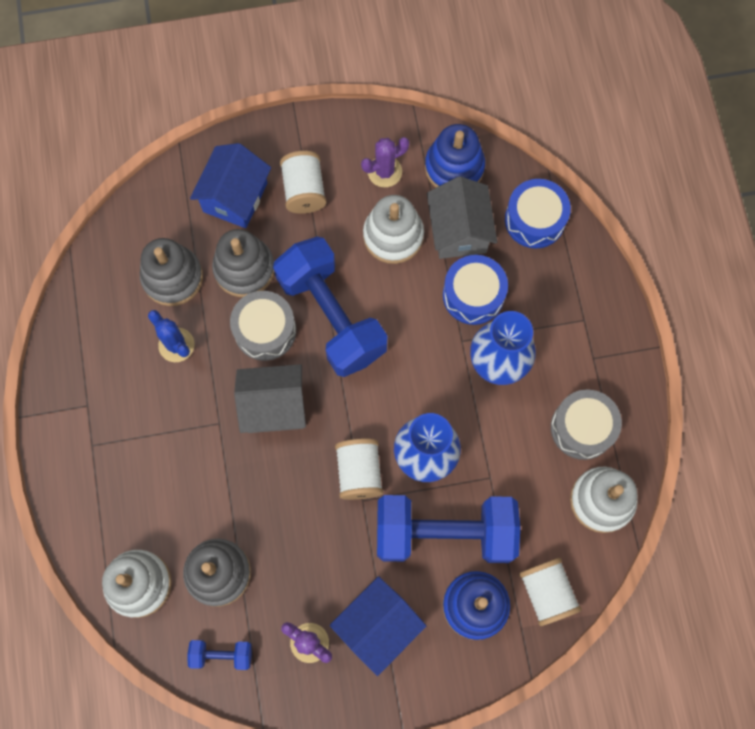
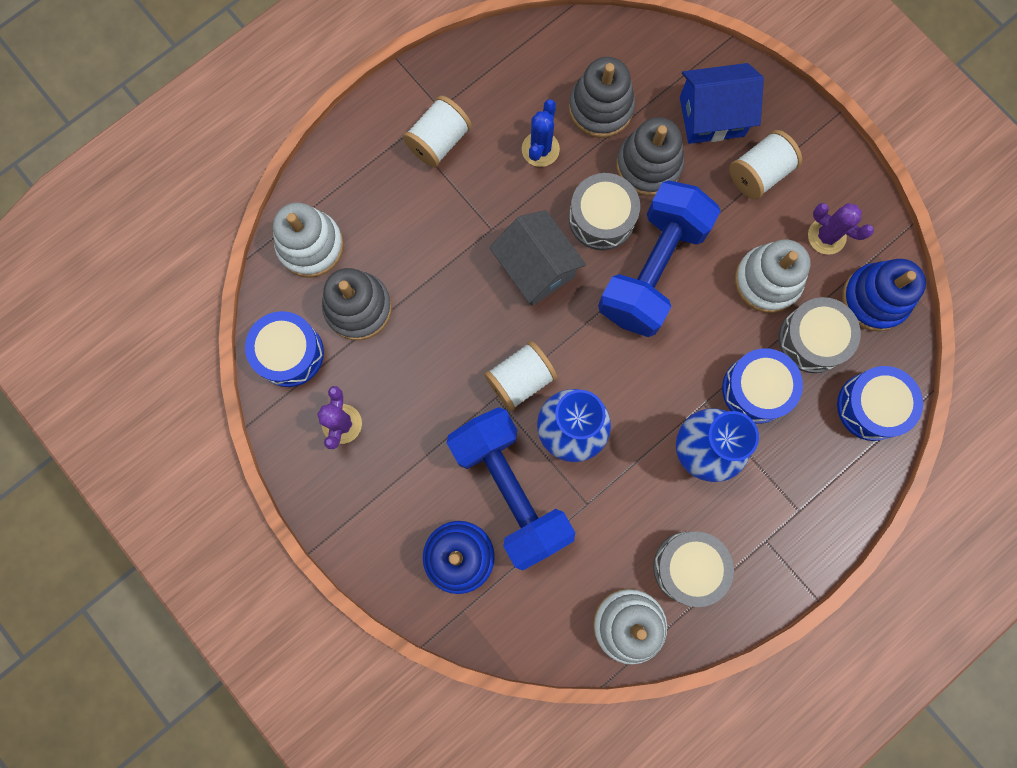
camera: 60 degrees right, 5 degrees up
(222, 654) = (289, 353): blue dumbbell -> blue drum
(377, 626) = (390, 476): blue house -> none
(459, 231) = (812, 339): grey house -> grey drum
(546, 592) = (509, 618): white spool -> white spool (439, 141)

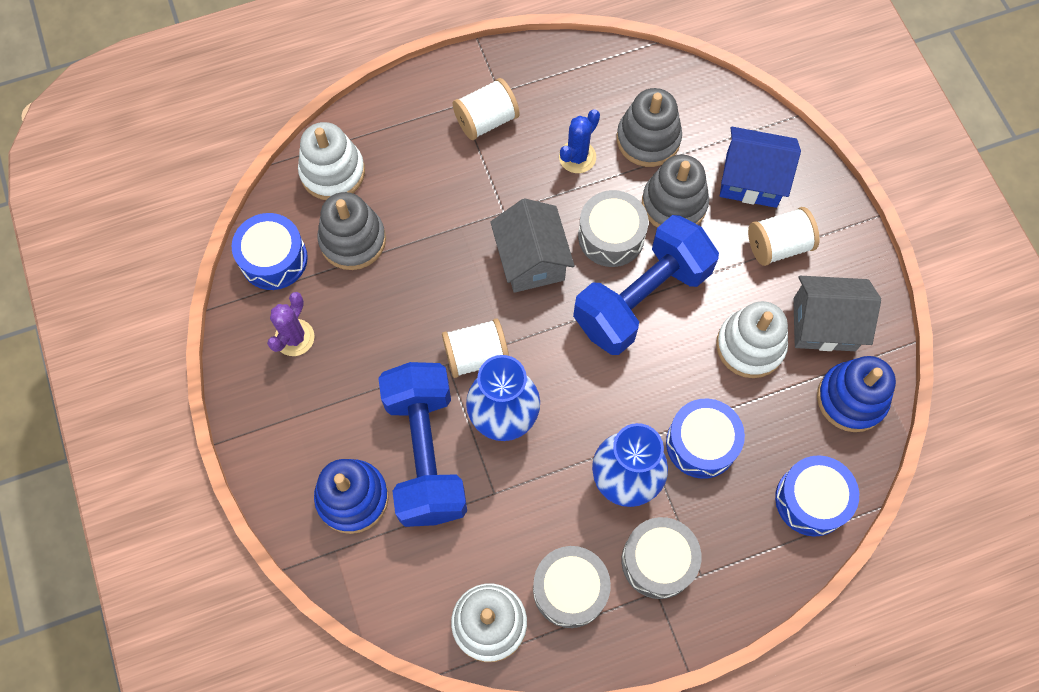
camera: 20 degrees right, 10 degrees down
(812, 339) = (774, 416): grey drum -> grey drum (658, 561)
(826, 236) = (824, 324): purple cactus -> grey house

